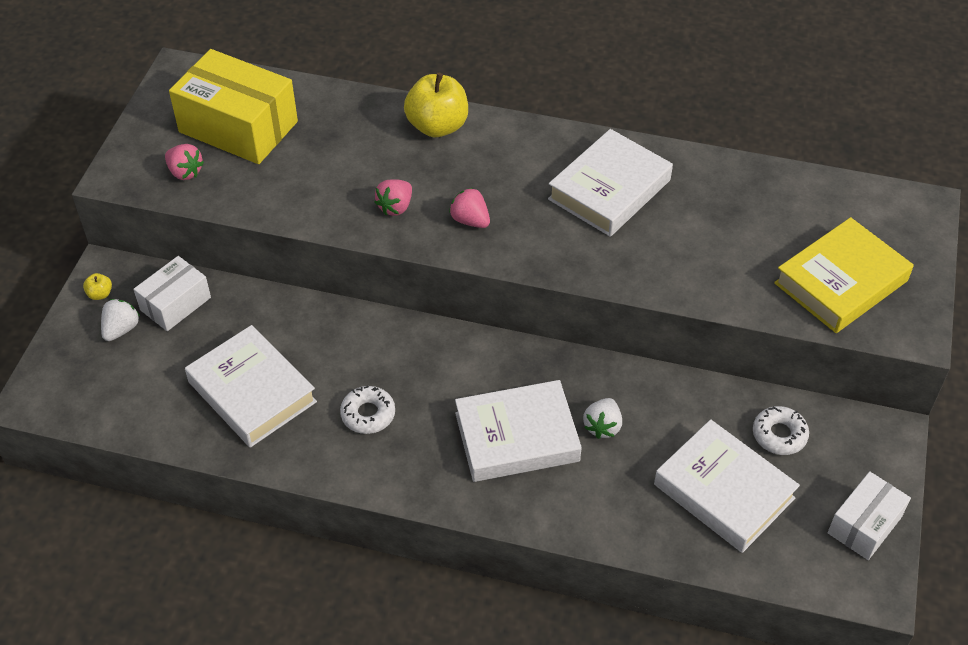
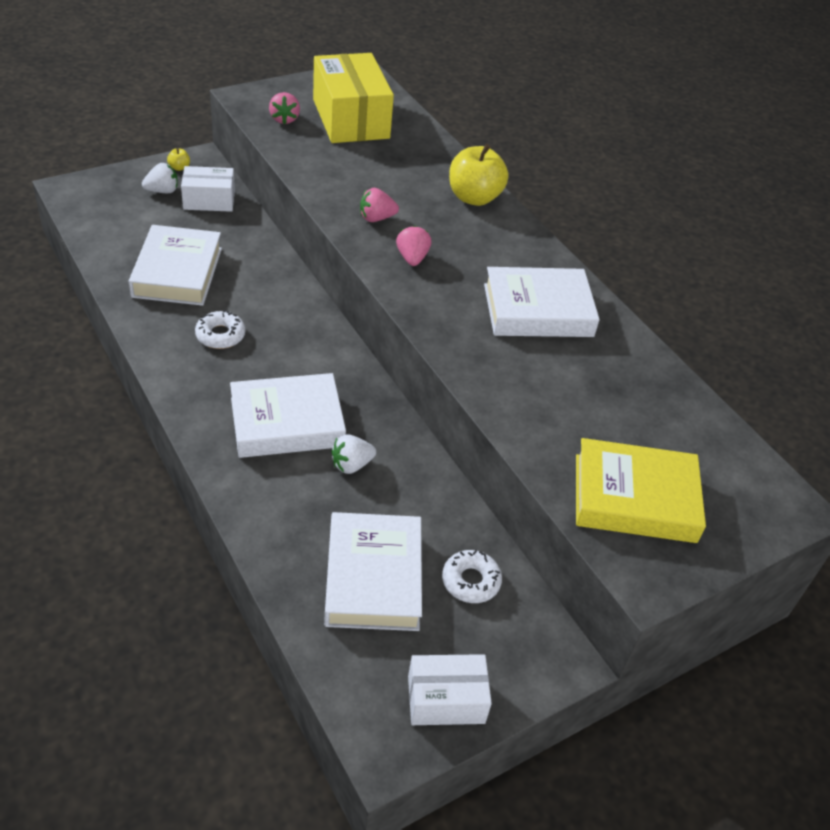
camera: 40 degrees right, 5 degrees down
(517, 437) = (287, 422): white book -> white book turned 45 degrees counterclockwise

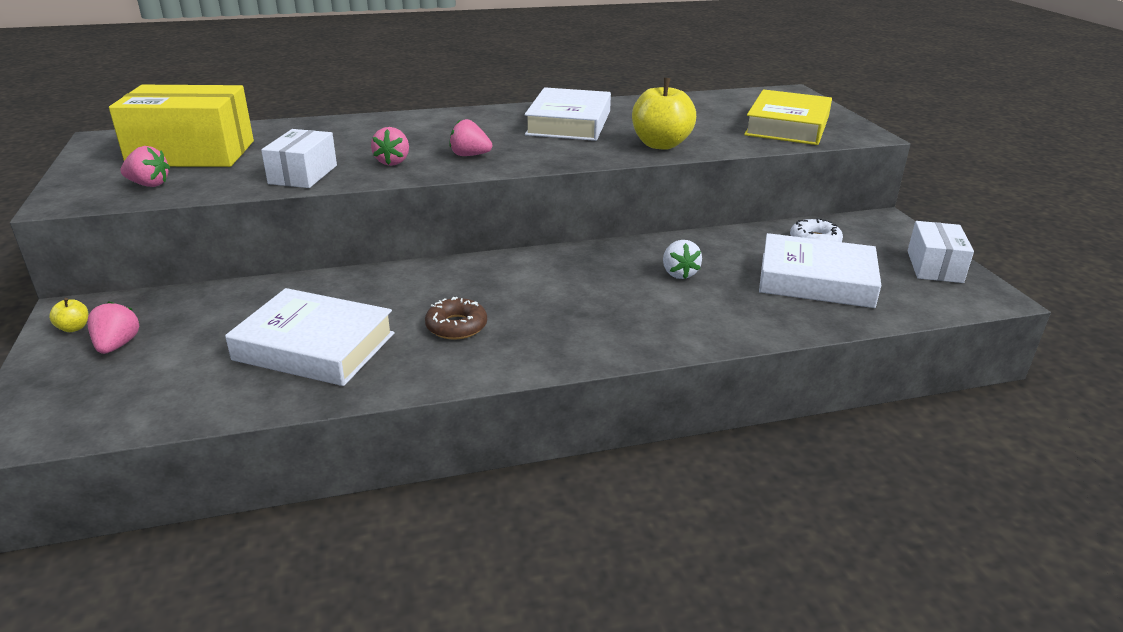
camera: 70 degrees left, 15 degrees down
(162, 191) = (117, 345): white strawberry -> pink strawberry
(209, 200) = (177, 311): white box -> white box (303, 174)
(220, 335) = (456, 326): white donut -> brown donut
(287, 422) = (613, 300): white book -> none
(474, 197) = (391, 122): yellow apple -> yellow apple (661, 144)

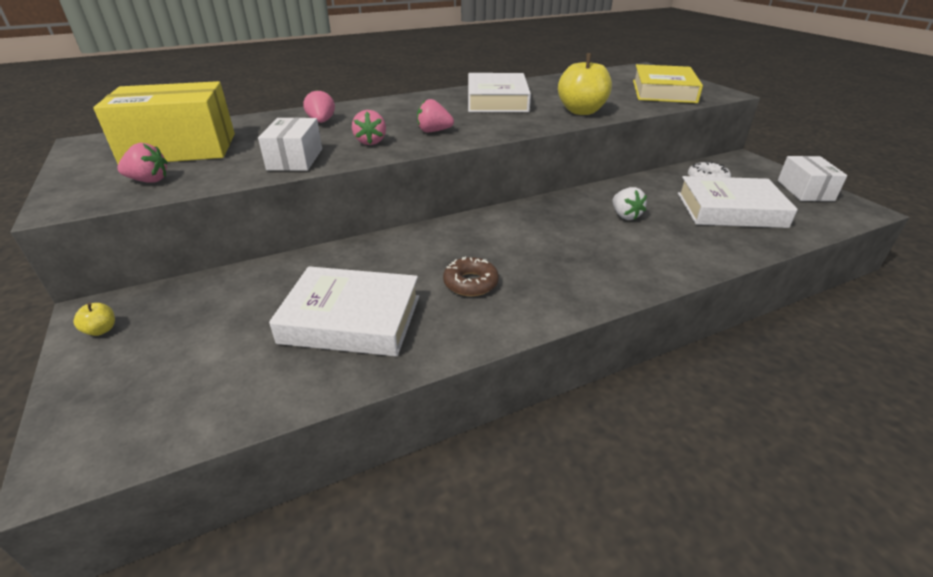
camera: 10 degrees left, 5 degrees up
(117, 345) = (153, 343): pink strawberry -> pink strawberry (322, 122)

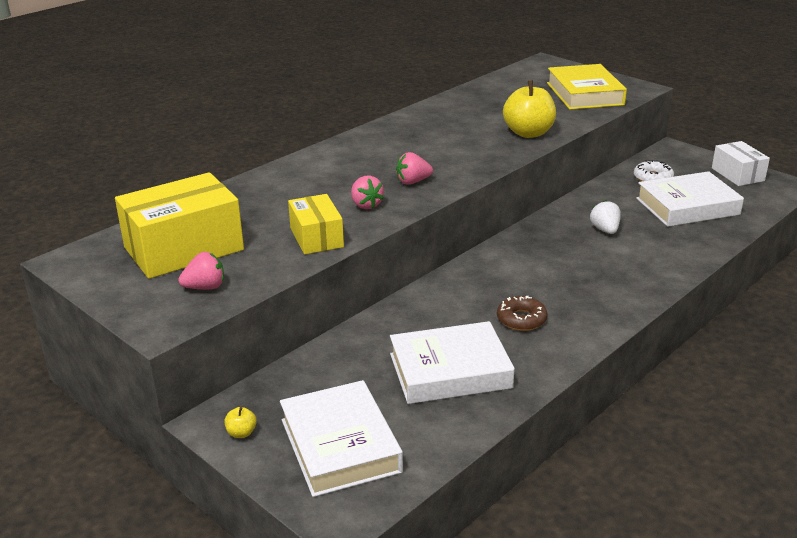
camera: 20 degrees left, 5 degrees down
(295, 159) = (316, 237): white box -> yellow box
(322, 122) = (288, 190): pink strawberry -> none
(497, 100) = (436, 132): white book -> white book (340, 445)
(625, 215) = (605, 230): white strawberry -> white strawberry turned 150 degrees counterclockwise

